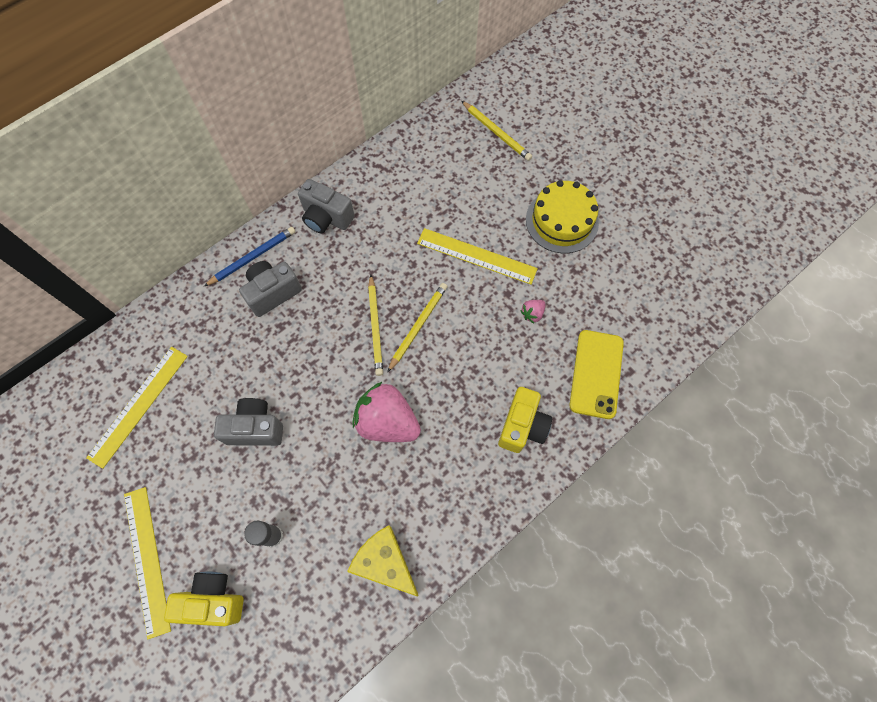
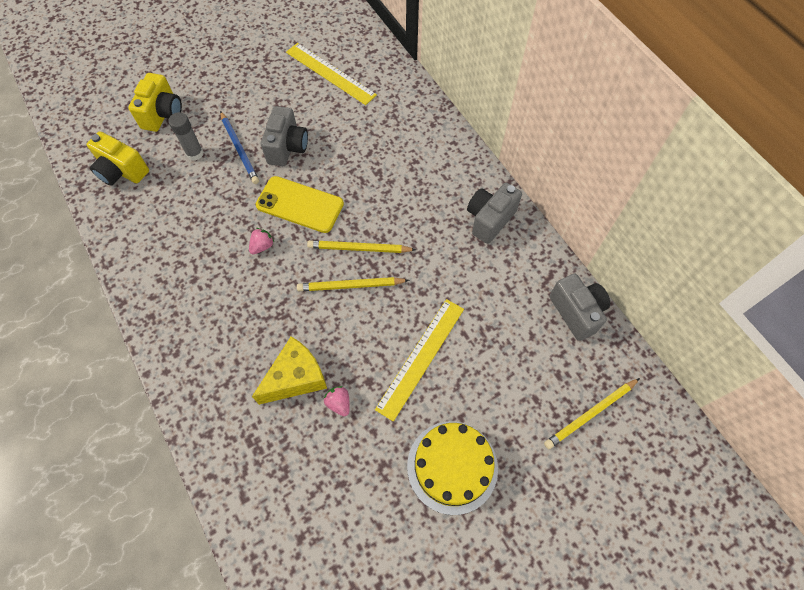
camera: 100 degrees right, 5 degrees down
(147, 560) = (208, 77): yellow ruler -> none
(252, 257) = (454, 155): blue pencil -> blue pencil (239, 149)
(273, 293) = (413, 168): grey camera -> grey camera (576, 312)
(385, 562) = (142, 229): yellow cheese -> yellow cheese (296, 378)
(387, 421) = (262, 246): pink strawberry -> pink strawberry, size x0.43
(418, 326) = (351, 286): yellow pencil -> yellow pencil turned 135 degrees clockwise
(522, 426) = (220, 365): yellow camera -> yellow camera (122, 171)
(596, 374) = (252, 457): yellow phone -> yellow phone (300, 204)

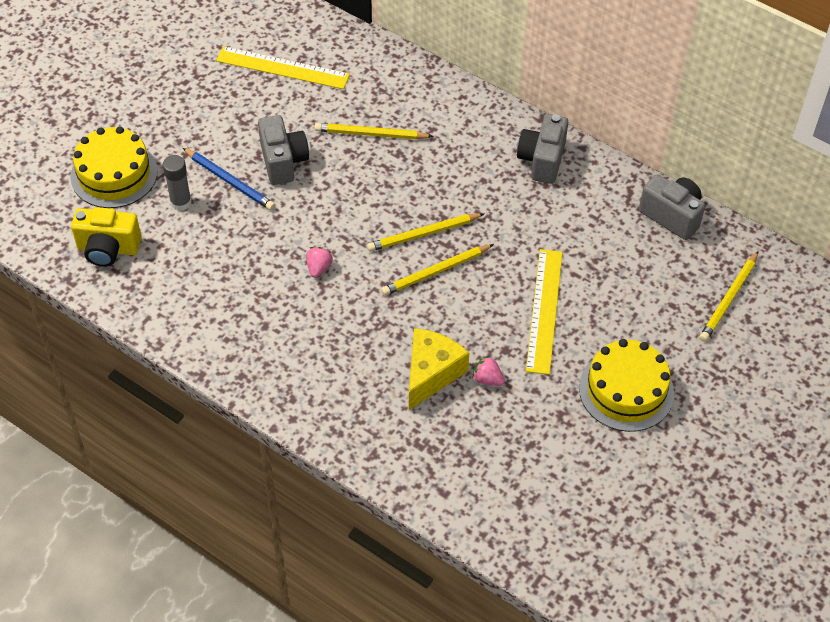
camera: 25 degrees left, 10 degrees down
(163, 114) = (114, 174): yellow camera -> yellow cake
(300, 204) = (333, 214): yellow phone -> none
(365, 149) = (371, 134): none -> yellow pencil

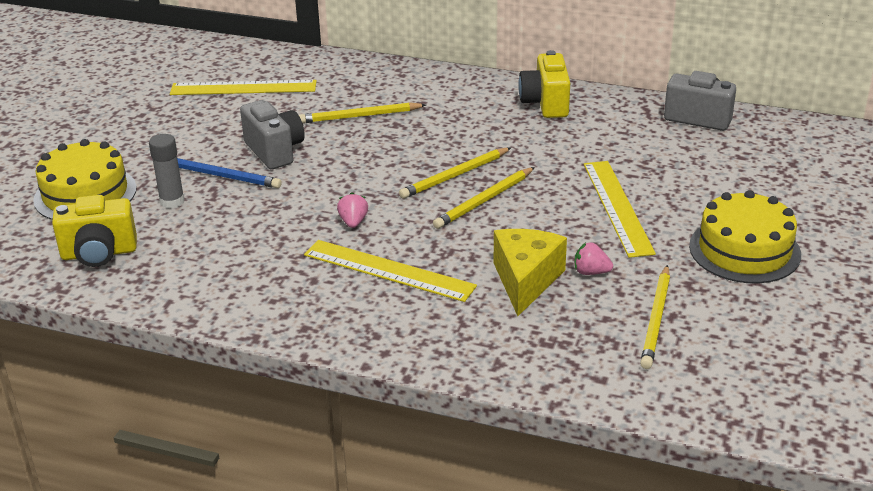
camera: 15 degrees left, 20 degrees down
(327, 332) = (388, 270): none -> yellow ruler
(542, 160) = (545, 104): grey camera -> yellow camera
(729, 299) = (797, 163): yellow pencil -> yellow pencil (656, 319)

